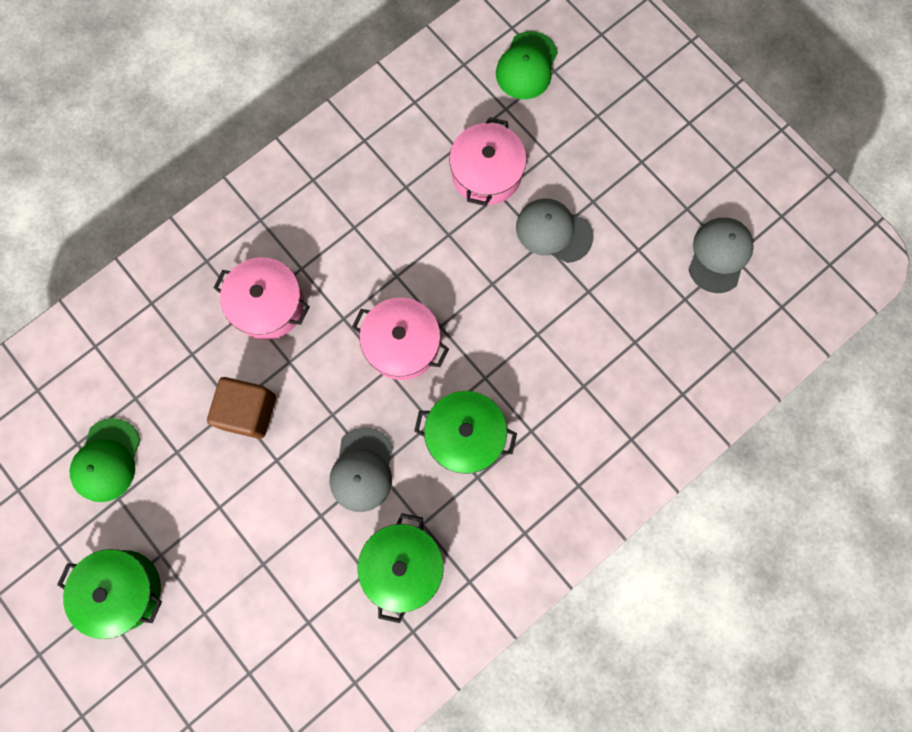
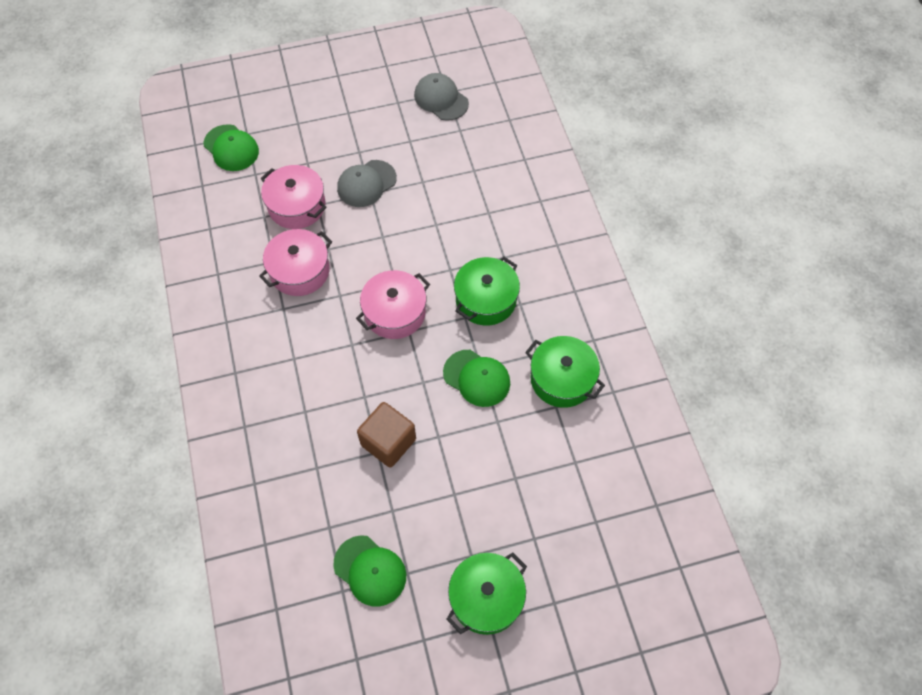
camera: 65 degrees left, 15 degrees down
(268, 305) = (309, 394): pink pot -> pink pot (299, 271)
(362, 470) = (477, 378): grey cap -> green cap

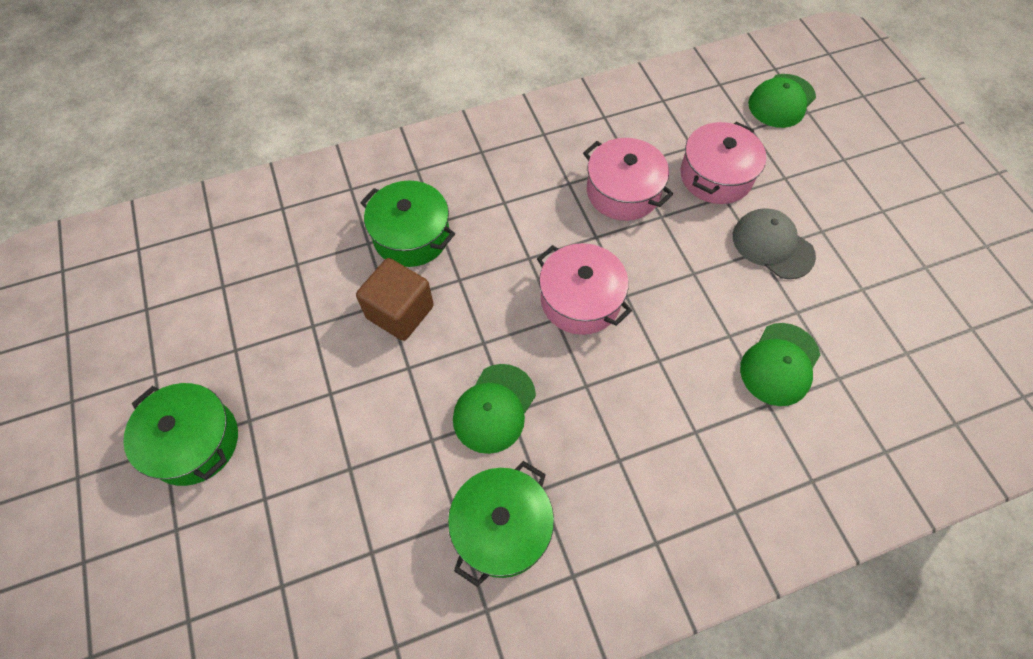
camera: 85 degrees right, 0 degrees up
(370, 570) = (242, 311): green cap -> green cap (780, 364)
(441, 99) = (955, 322): grey cap -> none
(486, 299) = (618, 411): green pot -> green pot (411, 236)

